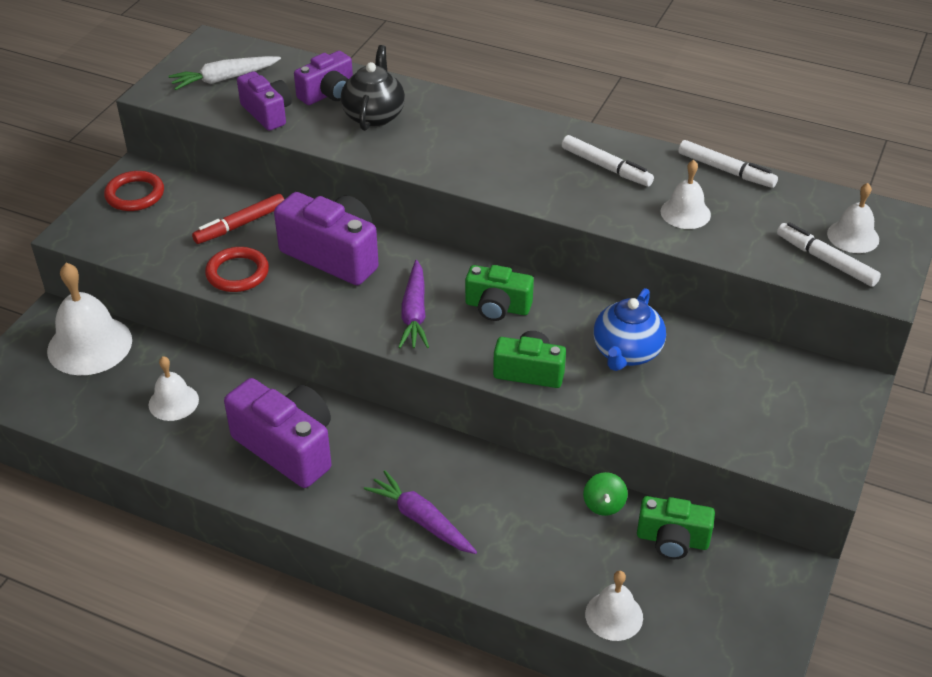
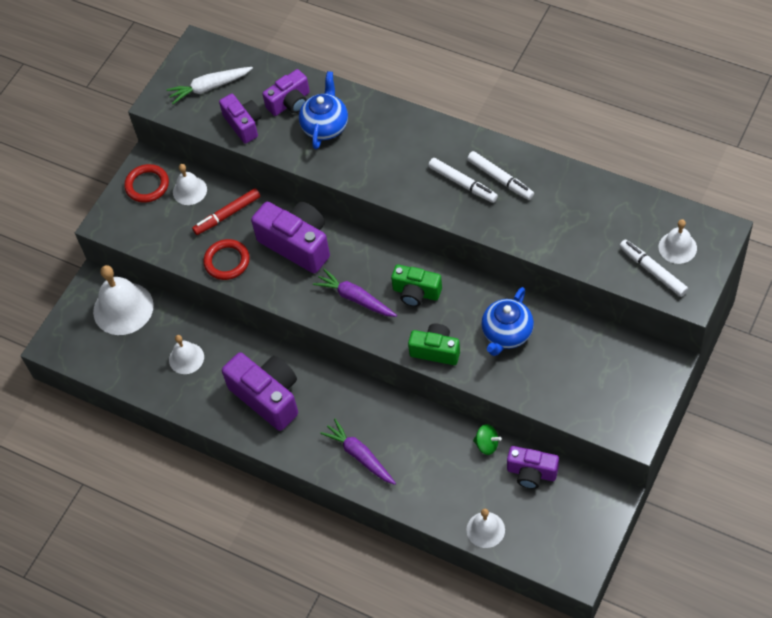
camera: 10 degrees right, 15 degrees up
(374, 115) = (325, 126): black teapot -> blue teapot
(414, 313) = (355, 298): purple carrot -> purple carrot turned 120 degrees clockwise
(604, 504) = (487, 444): green spinning top -> green spinning top turned 75 degrees counterclockwise
(672, 540) = (531, 473): green camera -> purple camera
(685, 213) = (555, 225): white bell -> white bell (189, 190)
(726, 170) = (592, 181): white marker -> white marker (463, 183)

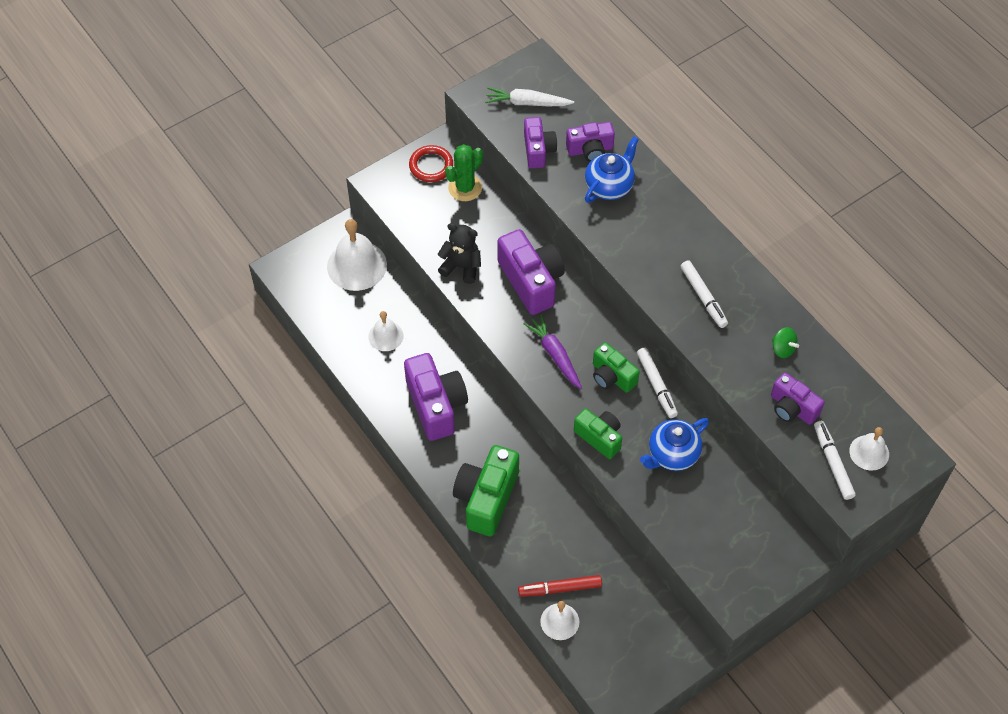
camera: 20 degrees right, 0 degrees up
(189, 190) = (465, 188): white bell -> green cactus
(227, 215) = (485, 225): red marker -> red marker (560, 588)
(227, 261) = (461, 267): red ring -> black teddy bear
(360, 455) = (486, 498): purple carrot -> green camera
(487, 444) = (604, 546): green spinning top -> green spinning top (782, 349)
(500, 179) = (740, 309): white marker -> white marker (656, 385)
(531, 473) = (630, 592): purple camera -> purple camera (792, 408)

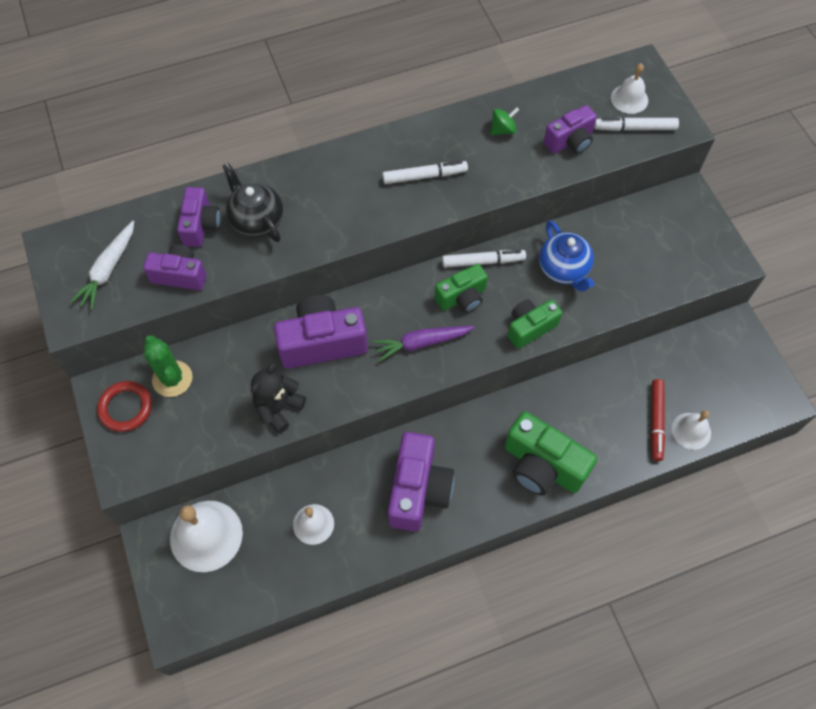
camera: 75 degrees left, 5 degrees up
(436, 405) = (418, 490): purple camera -> purple camera turned 105 degrees clockwise
(609, 186) = (256, 220): blue teapot -> black teapot

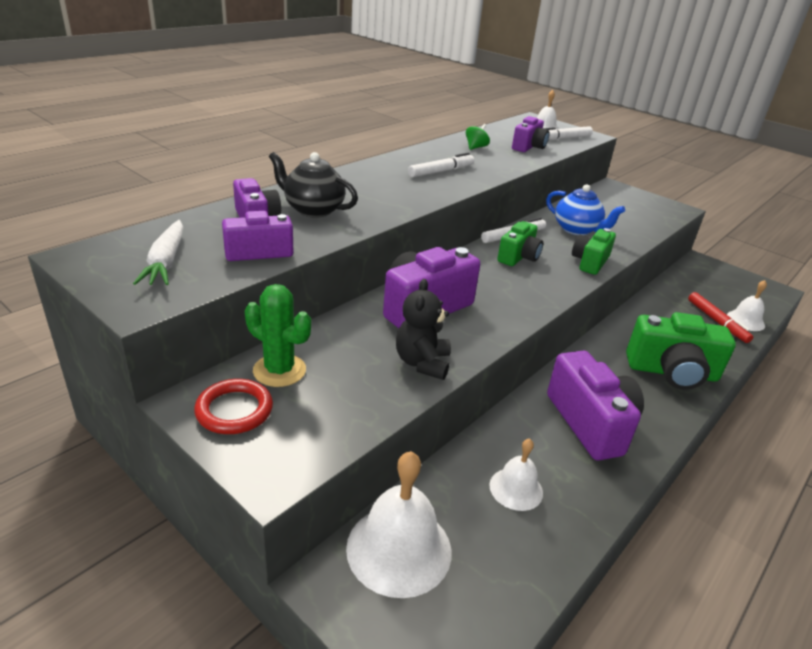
camera: 30 degrees left, 30 degrees down
(421, 343) = (514, 288): purple carrot -> none

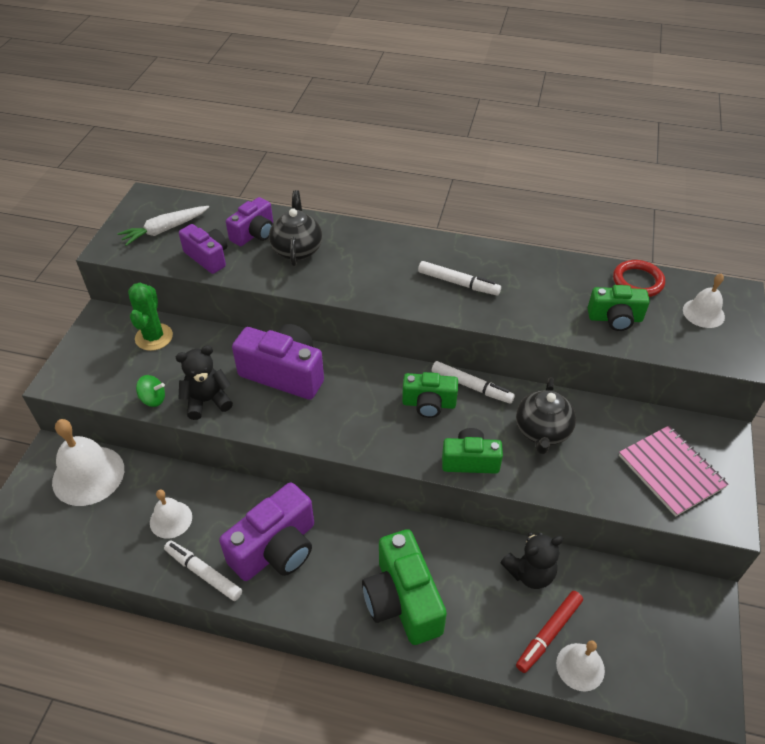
camera: 65 degrees right, 15 degrees up
(234, 410) = (105, 338): red ring -> red ring (637, 281)
(475, 147) = (558, 282): green spinning top -> green spinning top (153, 399)
(528, 147) = (615, 318): purple camera -> green camera
(563, 138) = (690, 338): white marker -> white marker (203, 573)
(577, 230) = (542, 432): blue teapot -> black teapot
(634, 208) = (671, 471): none -> pink notebook
(663, 309) = (530, 573): none -> black teddy bear

